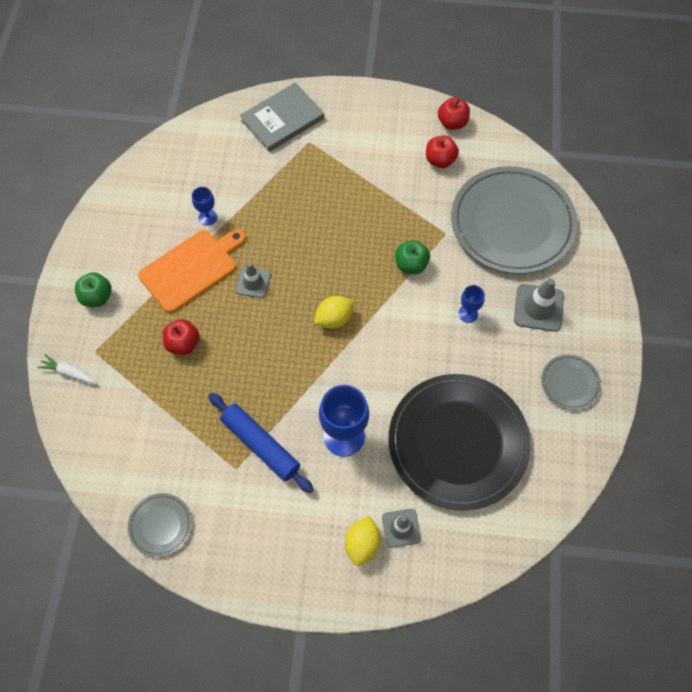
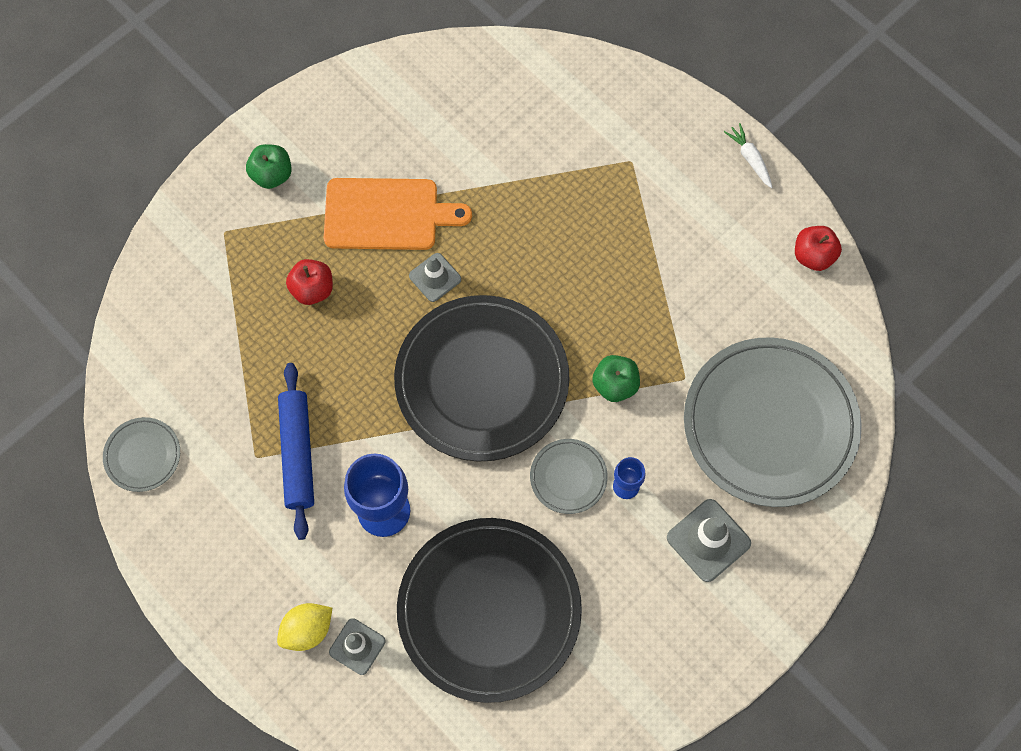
camera: 40 degrees right, 5 degrees up
(69, 372) = (183, 235): white carrot -> white carrot (750, 158)
(207, 217) = (450, 169): blue goblet -> none
(282, 119) = (626, 113): grey book -> none
(334, 319) = (482, 381): yellow lemon -> black plate
(440, 160) = (757, 290): red apple -> none
(570, 383) = (664, 646): grey plate -> grey plate (568, 477)

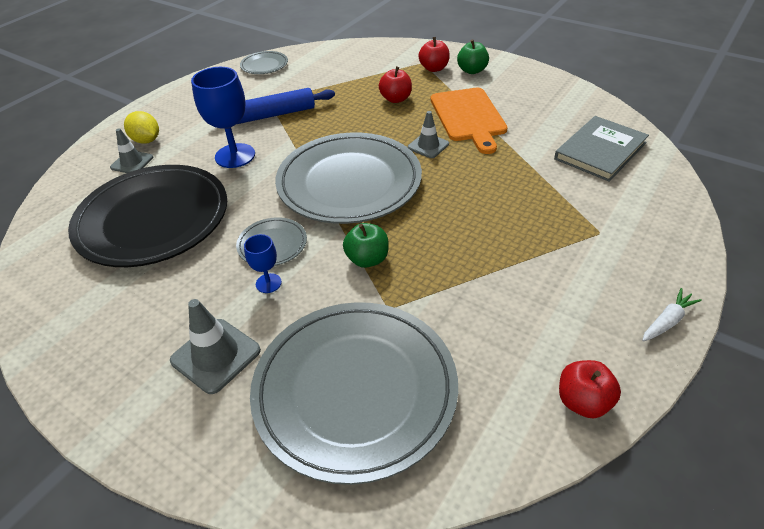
camera: 80 degrees right, 25 degrees down
(247, 221) = (434, 68): none -> red apple
(482, 381) = (349, 182): black plate -> grey plate
(502, 102) = (600, 151): none -> grey book

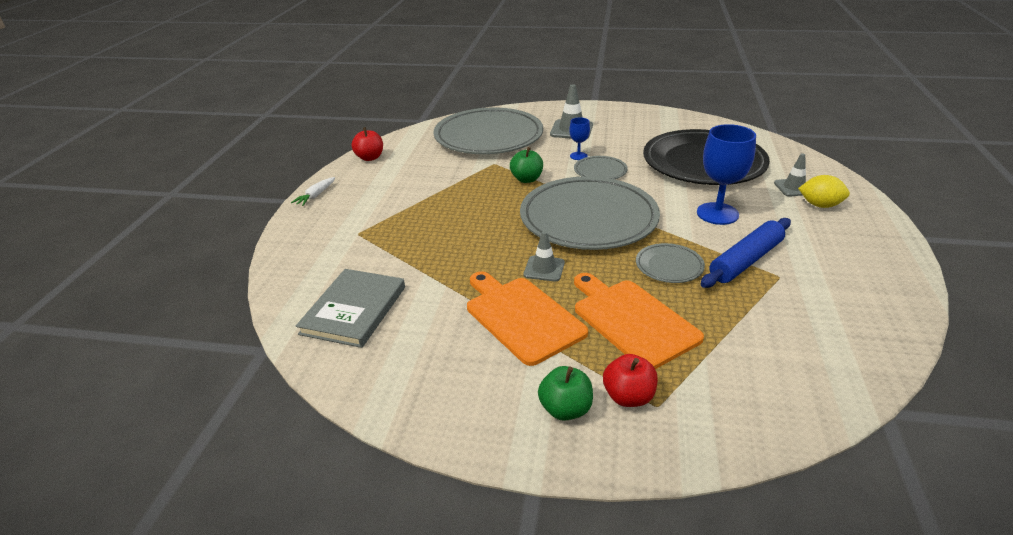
camera: 155 degrees right, 10 degrees down
(264, 65) = (878, 329): grey plate -> grey plate (669, 266)
(396, 99) = (632, 320): red apple -> orange cutting board

